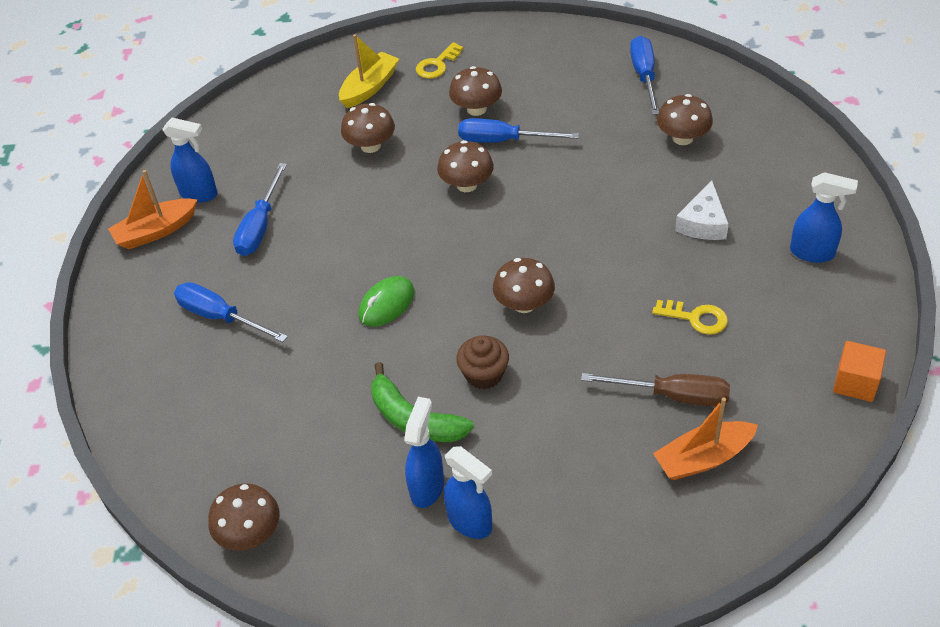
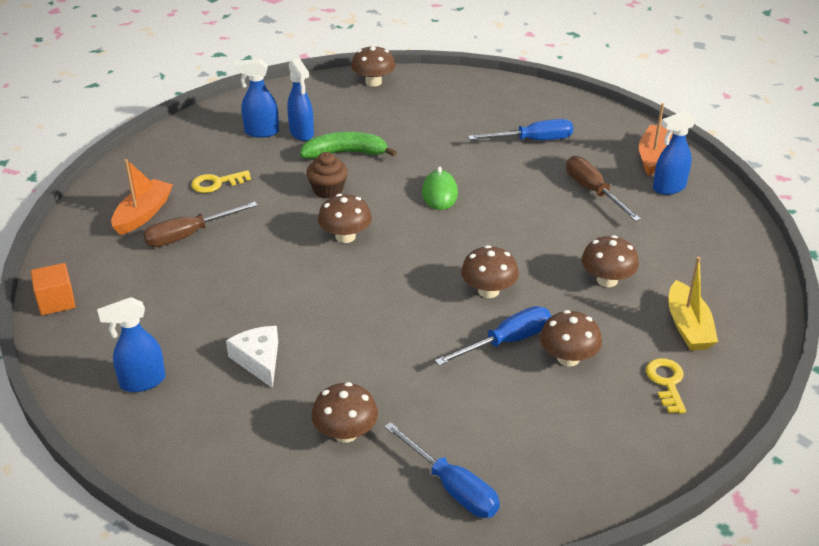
camera: 135 degrees right, 10 degrees down
(260, 226) = (593, 191): blue screwdriver -> brown screwdriver
(696, 318) = (208, 287): yellow key -> yellow key (216, 183)

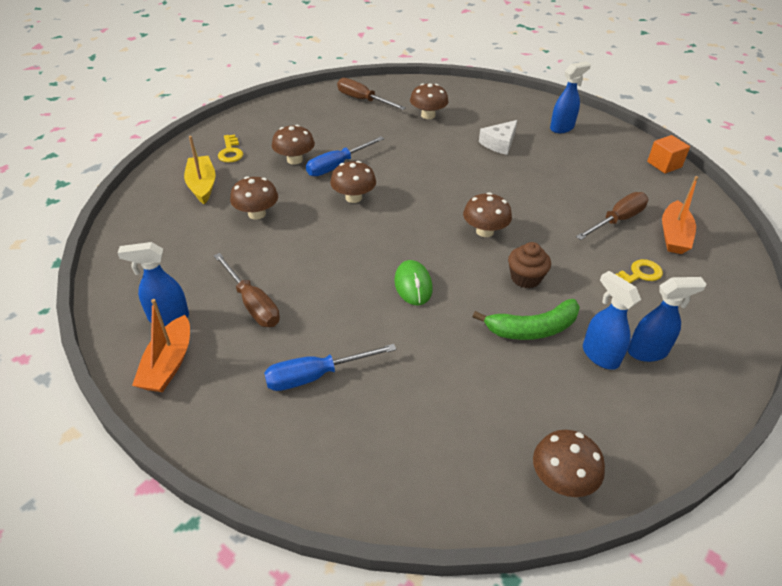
camera: 170 degrees right, 5 degrees up
(259, 360) = (499, 143): white cheese -> white cheese turned 75 degrees clockwise
(452, 487) = (363, 100): blue screwdriver -> brown screwdriver
(668, 188) = (168, 317): blue spray bottle -> blue spray bottle turned 150 degrees counterclockwise

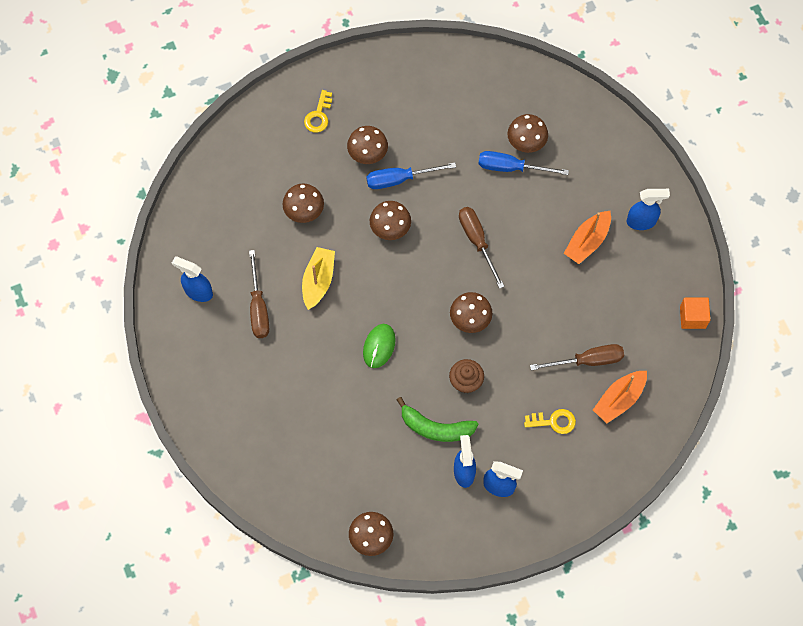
camera: 30 degrees right, 25 degrees up
(168, 364) = (184, 334): orange boat -> orange boat (587, 241)
(202, 185) = (276, 153): yellow boat -> yellow boat (318, 281)
(315, 376) = (270, 391): blue screwdriver -> blue screwdriver (511, 167)
(363, 100) = (479, 87): brown screwdriver -> brown screwdriver (477, 241)
(499, 143) = (564, 216): white cheese -> none

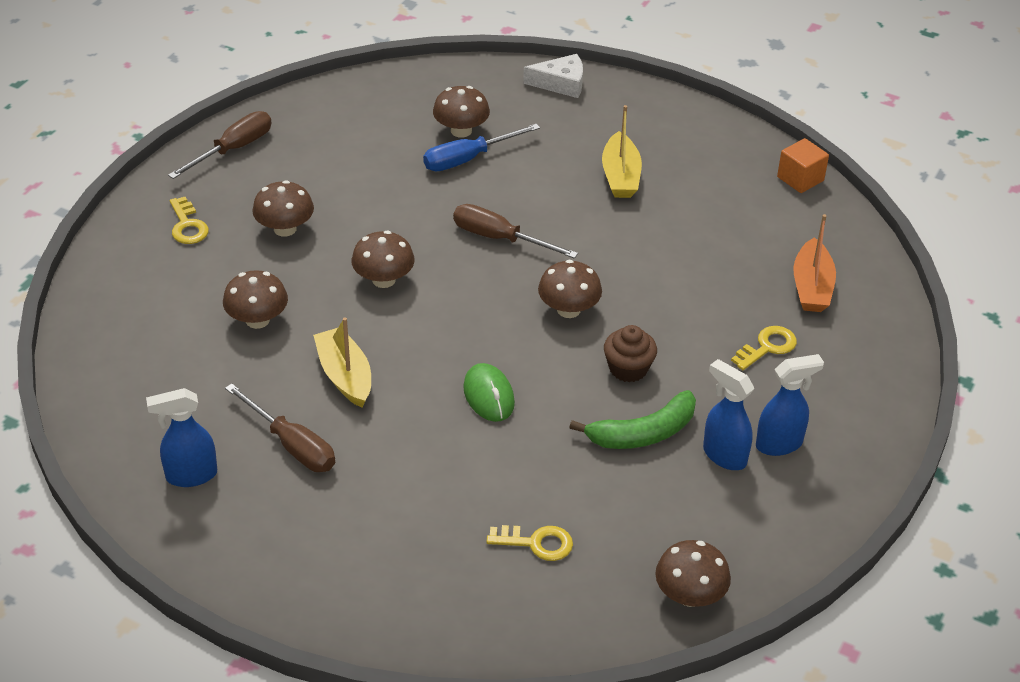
camera: 40 degrees left, 25 degrees down
(325, 453) = (536, 543): none -> yellow key
(399, 179) = (348, 232): blue screwdriver -> none
(587, 241) = (620, 176): orange boat -> yellow boat
(587, 361) = (739, 273): brown screwdriver -> brown screwdriver (233, 149)
(619, 142) = (561, 83): none -> white cheese
(641, 222) = (657, 132): blue spray bottle -> none

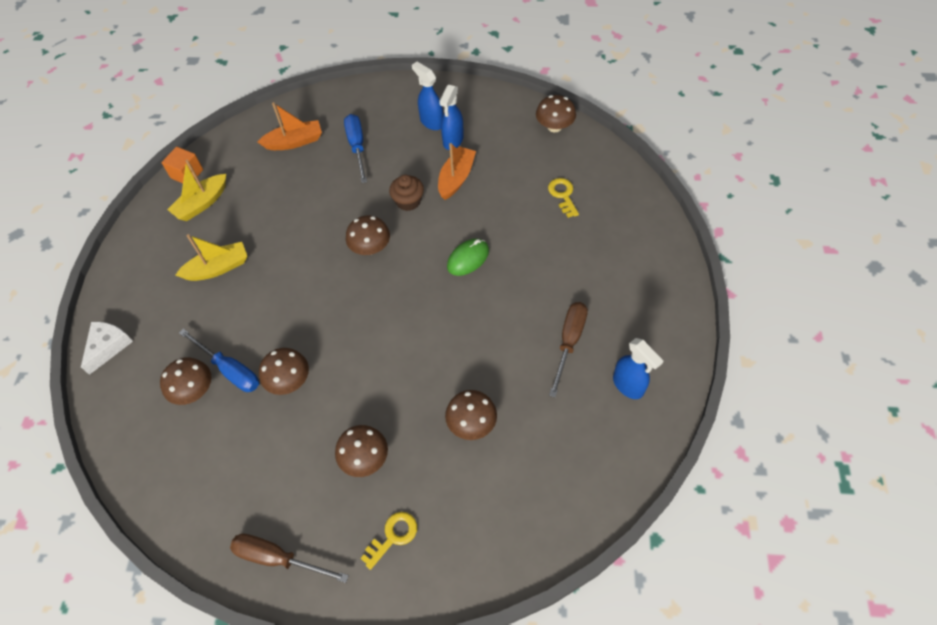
camera: 110 degrees left, 15 degrees up
(345, 376) = (494, 342): yellow boat -> yellow boat (202, 203)
(383, 280) = (391, 363): brown mushroom -> brown mushroom (289, 380)
(499, 238) = (316, 312): brown screwdriver -> none
(561, 83) = (108, 346): white cheese -> white cheese turned 45 degrees clockwise
(643, 433) = (456, 178): green banana -> orange boat
(767, 347) = (357, 147): yellow key -> blue screwdriver

